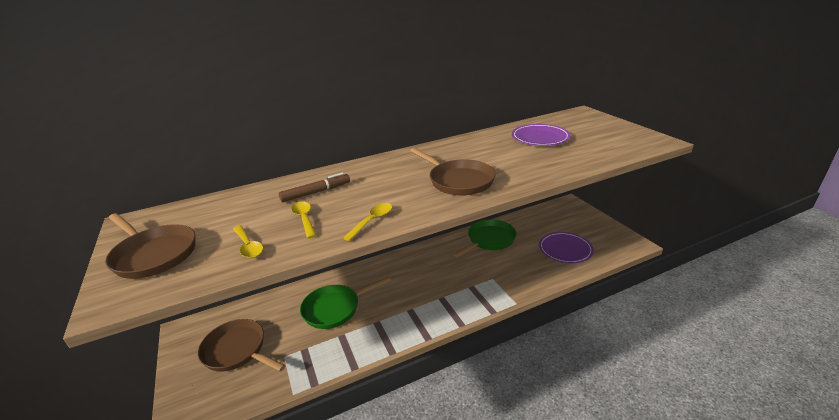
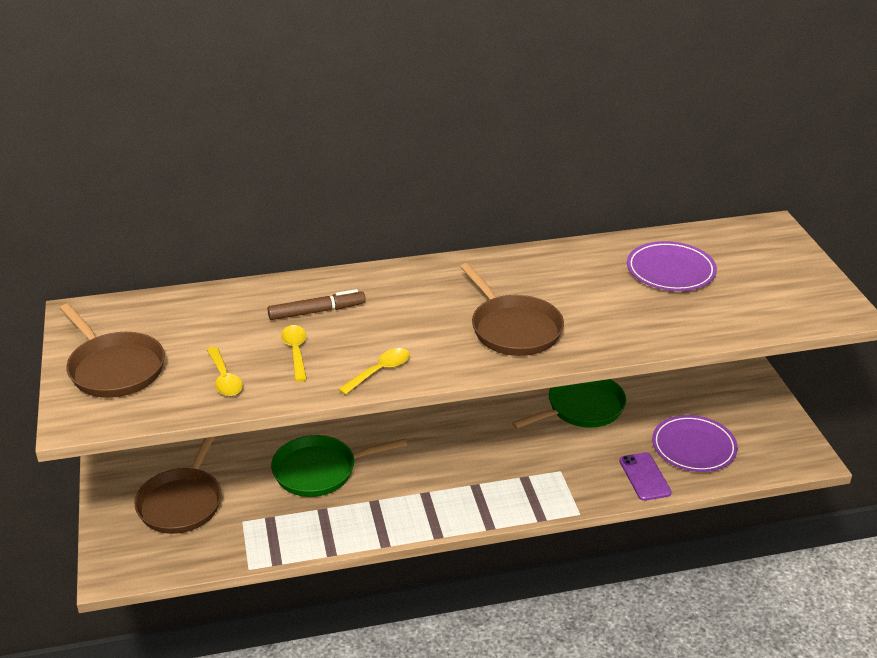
camera: 10 degrees right, 5 degrees up
(237, 350) = (182, 502): brown pan -> brown pan turned 120 degrees counterclockwise
(545, 272) = (645, 477): none -> purple phone

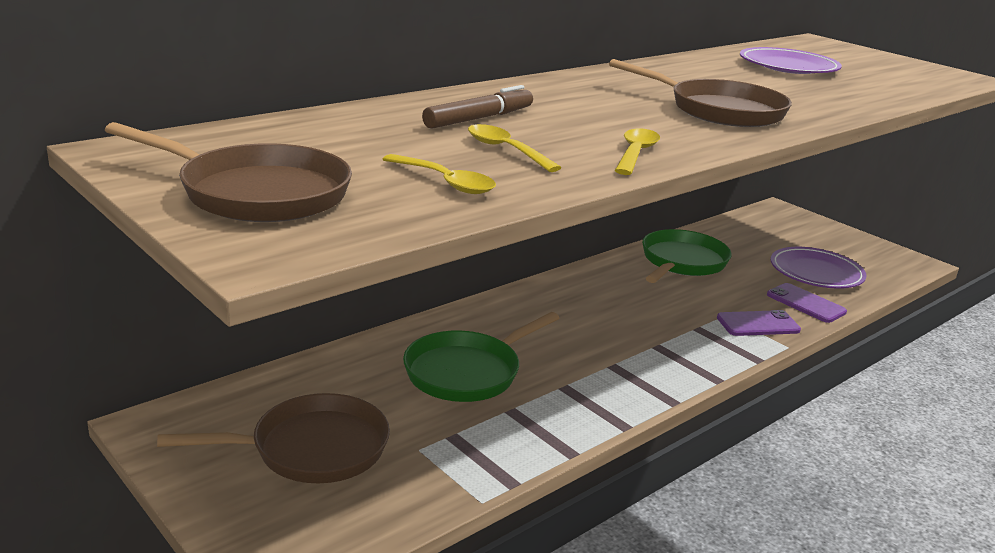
camera: 30 degrees left, 10 degrees down
(182, 502) = (311, 449): brown pan -> brown pan turned 90 degrees counterclockwise
(578, 486) = (758, 324): none -> purple phone

